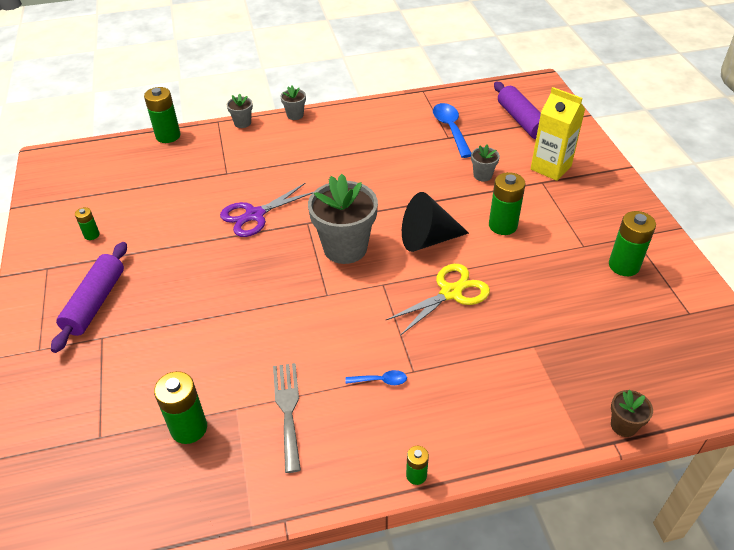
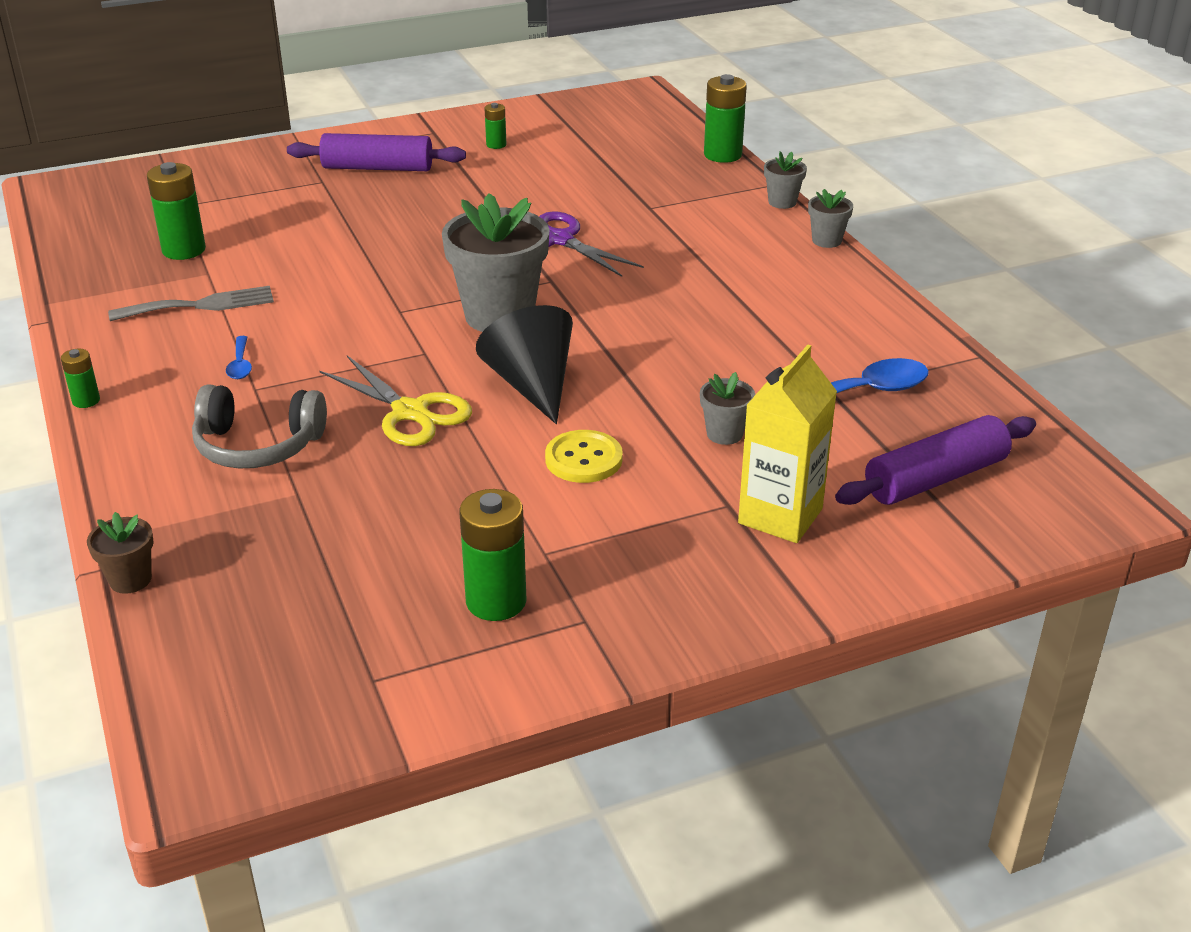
camera: 80 degrees right, 10 degrees down
(482, 367) = (258, 445): none -> grey headphones
(503, 225) = (583, 459): green battery -> yellow button

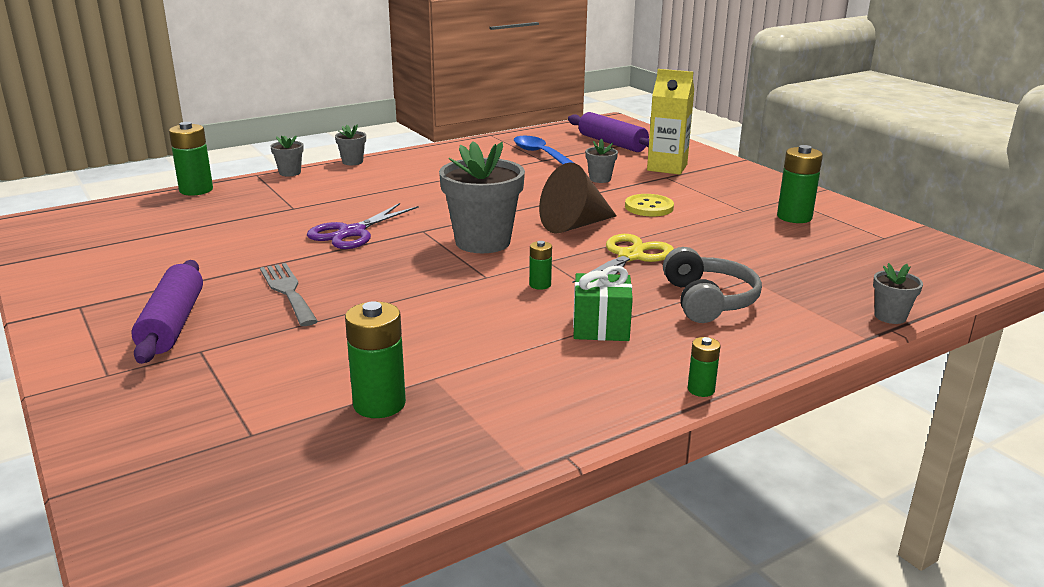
camera: 100 degrees left, 10 degrees down
(130, 579) = (890, 316): brown flower pot -> grey flower pot
(201, 305) = (503, 367): grey fork -> grey fork (288, 291)
(240, 364) = (601, 328): blue spoon -> green gift
(496, 145) = (133, 272): green battery -> green battery (540, 285)
(532, 385) = (574, 225): black cone -> brown cone

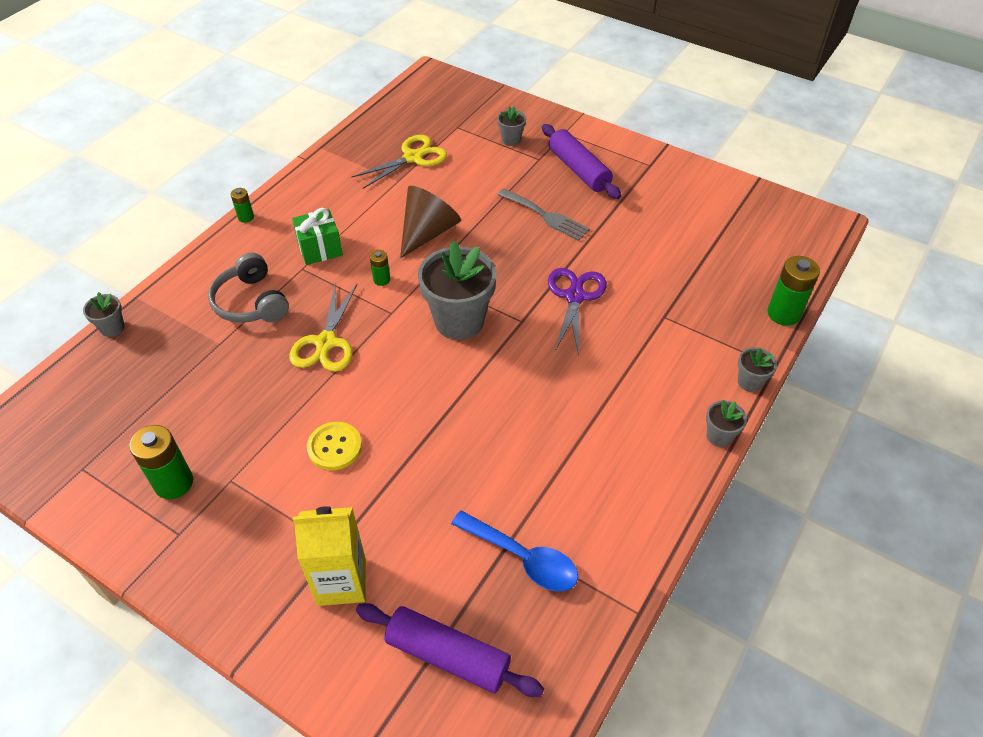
camera: 155 degrees right, 25 degrees up
(379, 404) = (413, 157): green battery -> yellow scissors
(574, 225) = (395, 379): brown cone -> brown cone (427, 232)
(600, 179) = (413, 504): grey flower pot -> grey flower pot (511, 140)

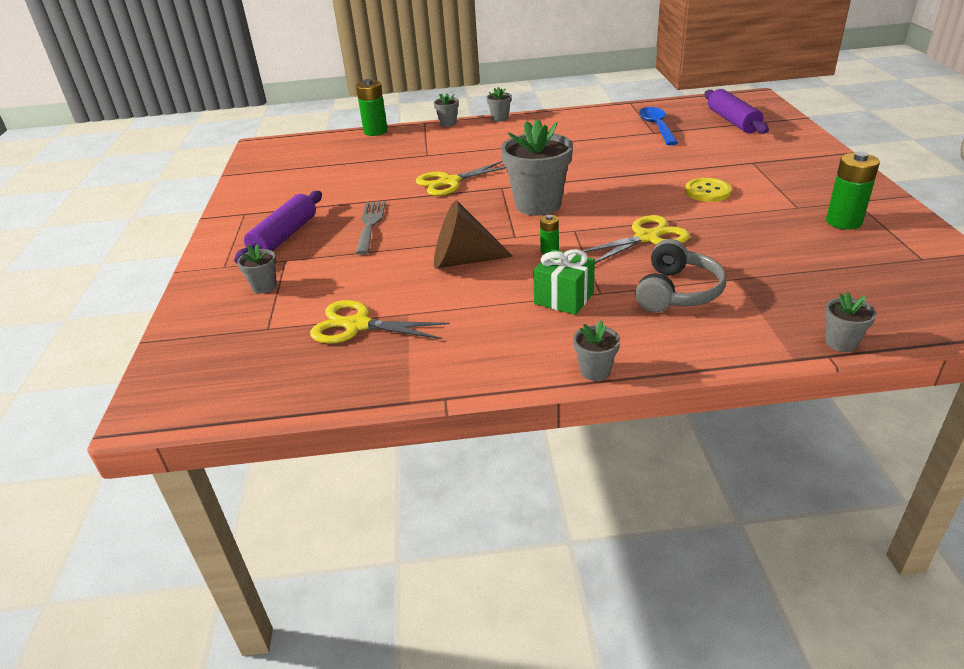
camera: 125 degrees left, 15 degrees down
(246, 217) = (595, 371): green battery -> grey flower pot
(341, 581) = (763, 152): yellow carton -> none
(575, 297) = (450, 182): purple scissors -> yellow scissors

